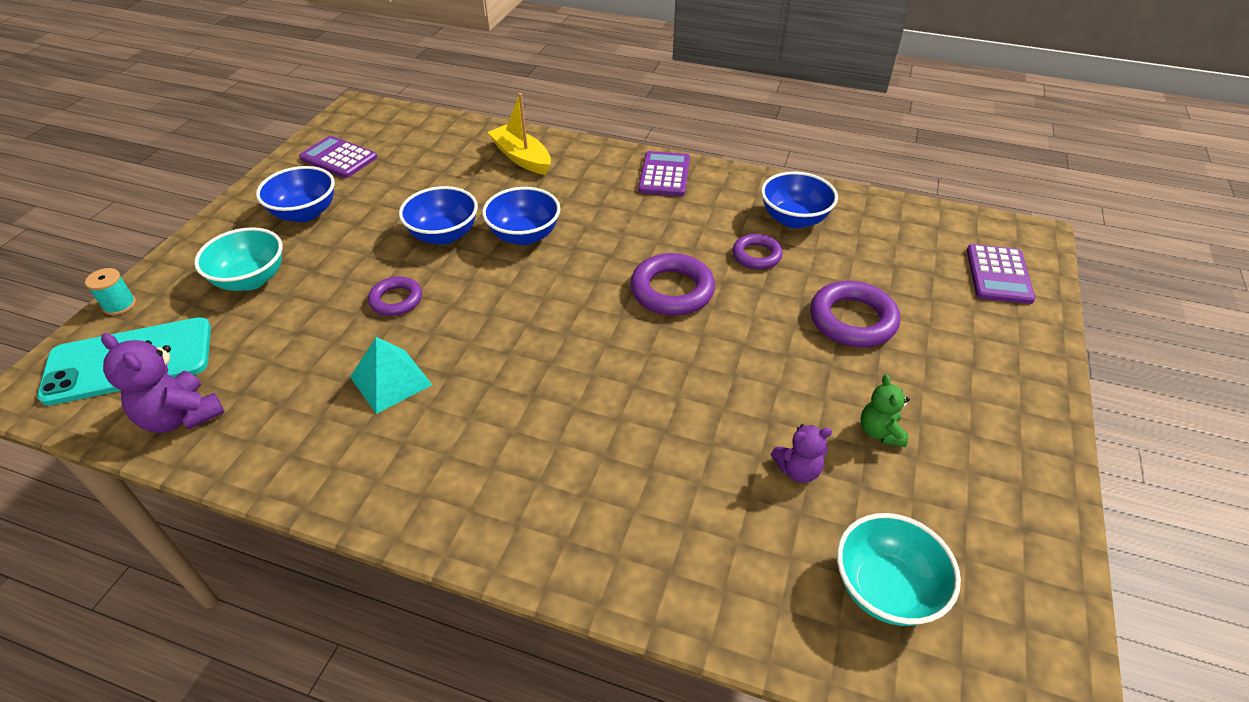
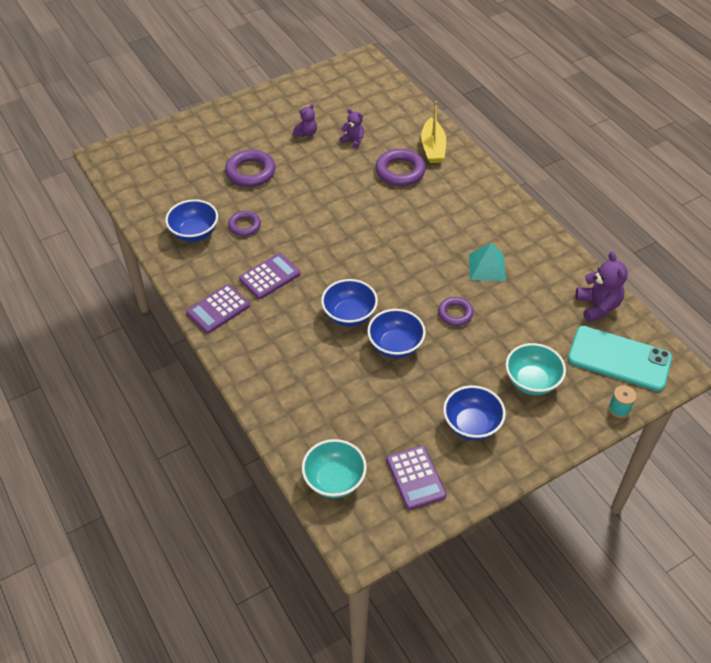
camera: 140 degrees left, 5 degrees up
(522, 158) = (287, 386): yellow boat -> yellow boat (433, 148)
(672, 290) = (310, 233): purple ring -> purple ring (400, 171)
(880, 432) = (306, 133): green teddy bear -> purple teddy bear
(885, 588) = (370, 101): turquoise bowl -> turquoise bowl (334, 480)
(998, 275) = (155, 151): purple calculator -> purple calculator (270, 276)

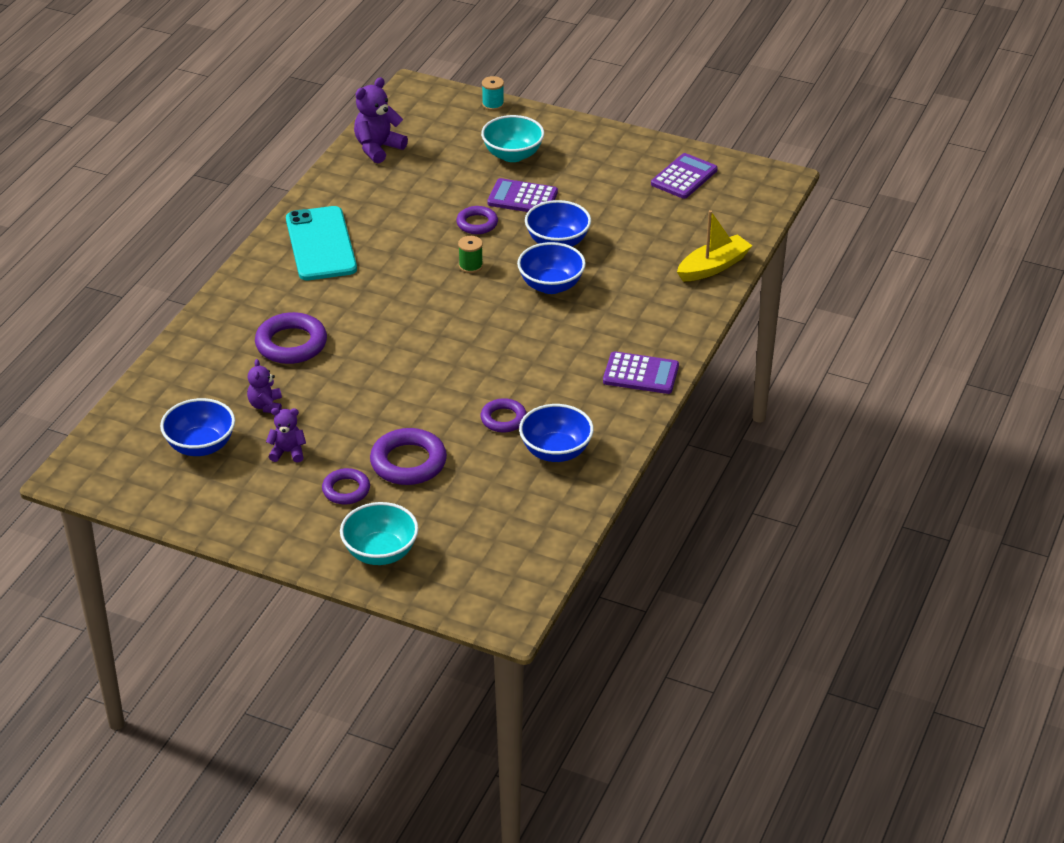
camera: 125 degrees left, 10 degrees down
(254, 141) = (346, 490): none -> purple ring
(270, 276) = (558, 361): purple calculator -> purple calculator (522, 198)
(334, 480) = (737, 215): turquoise bowl -> turquoise bowl (380, 552)
(408, 285) = (470, 266): none -> green spool
(433, 148) = (222, 336): yellow boat -> yellow boat (713, 267)
(471, 425) = (597, 169): blue bowl -> blue bowl (200, 446)
(487, 267) = (391, 227): turquoise pyramid -> none
(619, 359) = (434, 119): turquoise phone -> turquoise phone (321, 244)

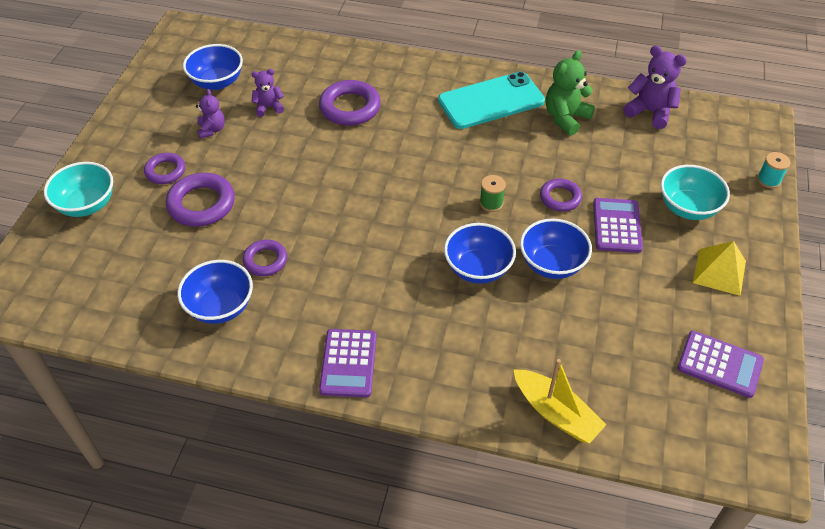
camera: 80 degrees right, 10 degrees up
(366, 201) = (565, 118): none -> green teddy bear
(590, 155) = (719, 272): none -> yellow pyramid

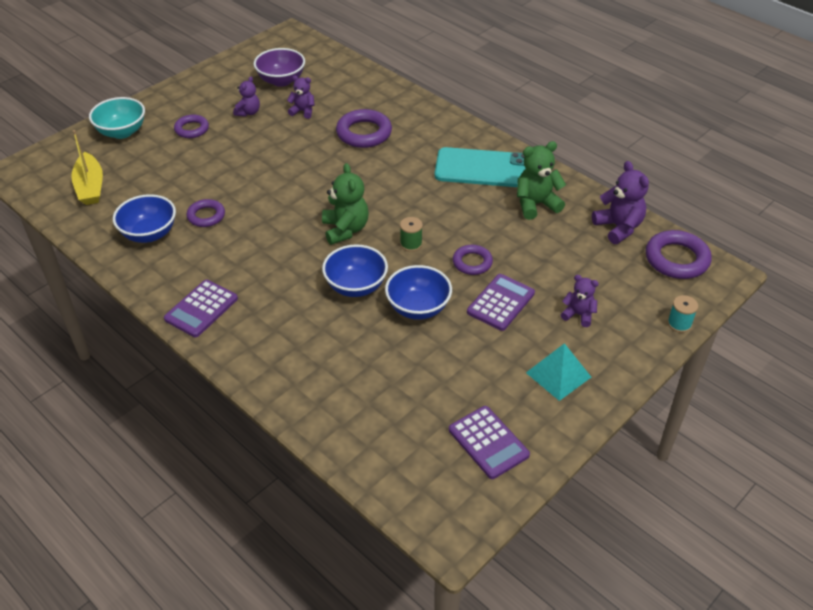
camera: 30 degrees right, 5 degrees down
(201, 204) = (196, 161): purple ring -> purple ring (676, 259)
(217, 82) = (281, 80): blue bowl -> purple bowl
(418, 215) = (345, 229): none -> green teddy bear
(555, 413) = (320, 412): yellow boat -> yellow boat (90, 187)
(687, 208) = (578, 315): turquoise bowl -> purple teddy bear
(719, 272) = (558, 375): yellow pyramid -> turquoise pyramid

